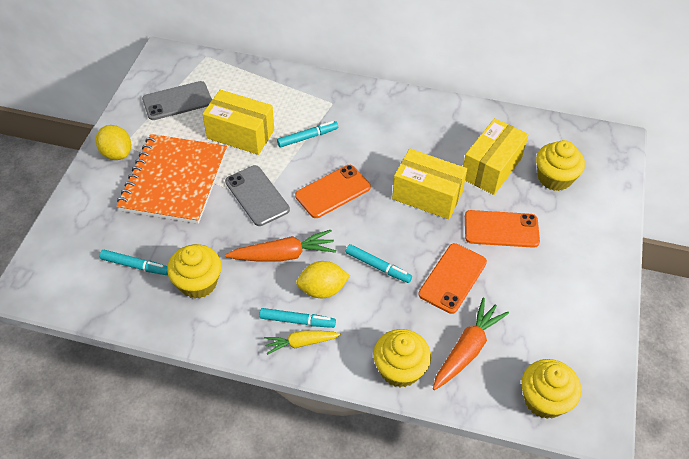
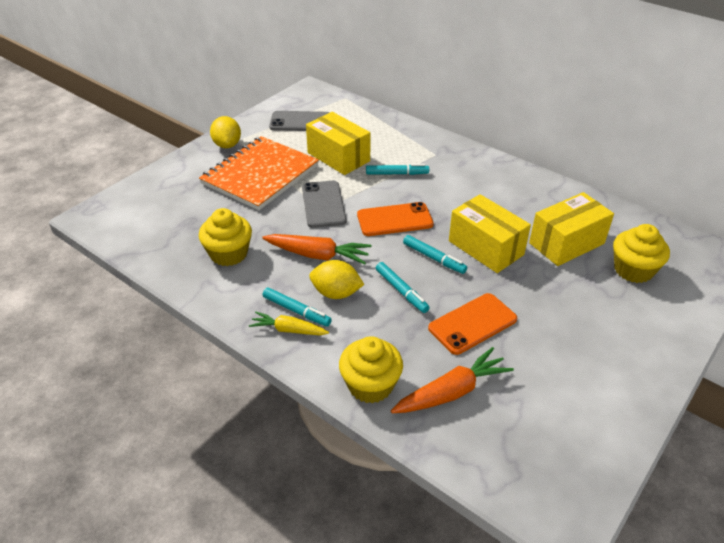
camera: 25 degrees right, 10 degrees down
(135, 265) = (186, 226): turquoise marker -> turquoise marker (434, 258)
(501, 229) = (549, 297): orange phone -> none
(544, 400) = (513, 470): yellow cupcake -> none

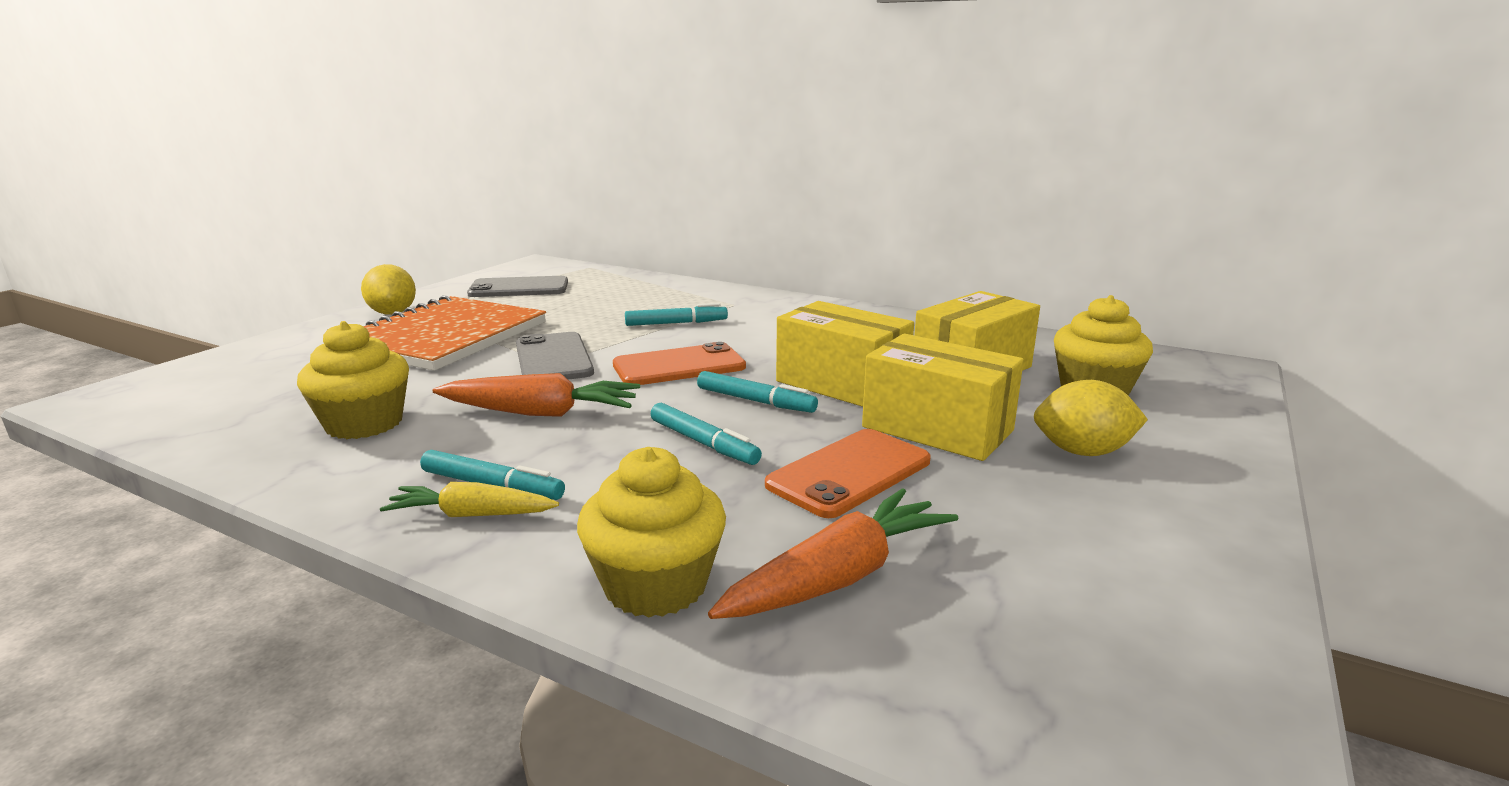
camera: 10 degrees left, 20 degrees down
(336, 293) = (576, 456): yellow lemon -> yellow lemon (1082, 452)
(338, 157) = (579, 314): yellow box -> yellow box (937, 429)

